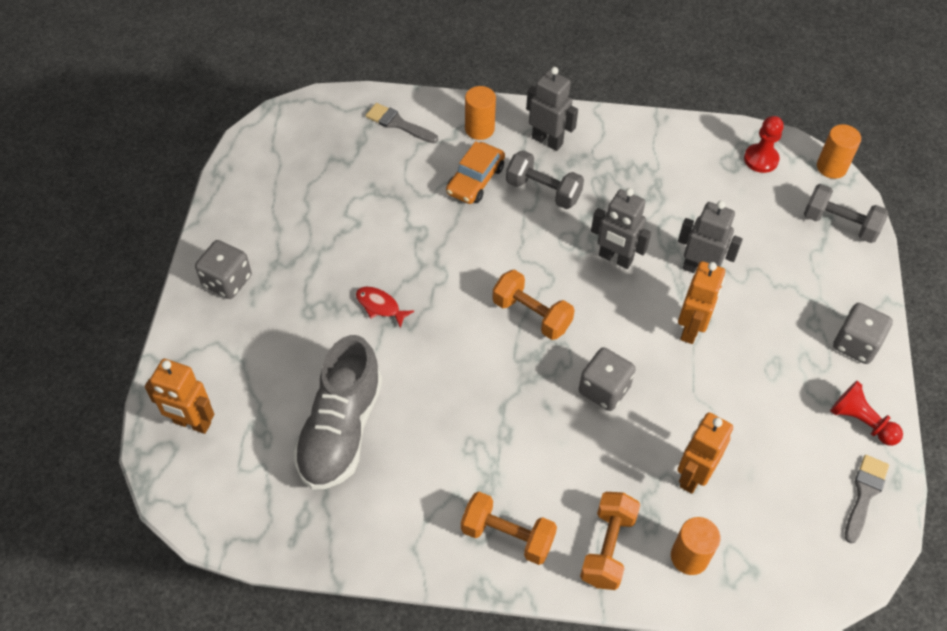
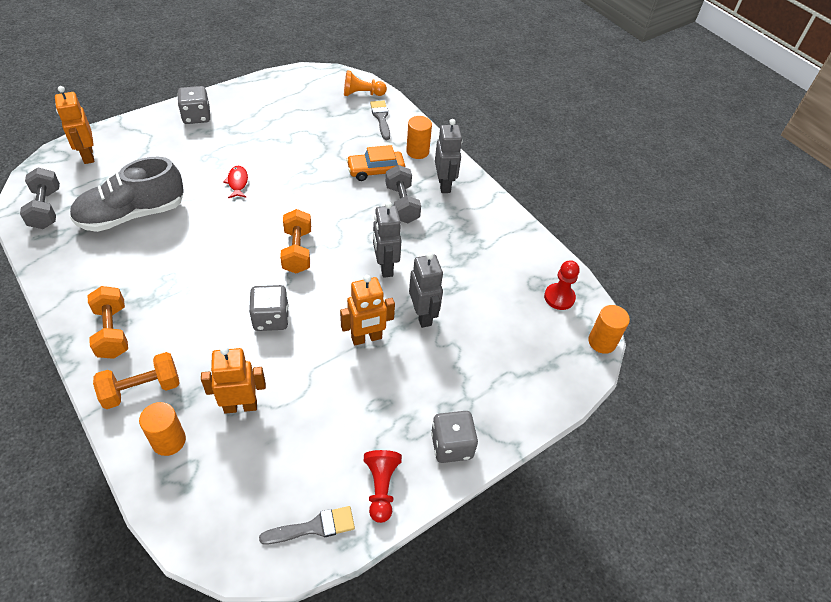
camera: 45 degrees right, 5 degrees down
(342, 114) = (362, 94): none -> orange pawn
(840, 224) = (554, 375): grey dumbbell -> grey dumbbell (46, 209)

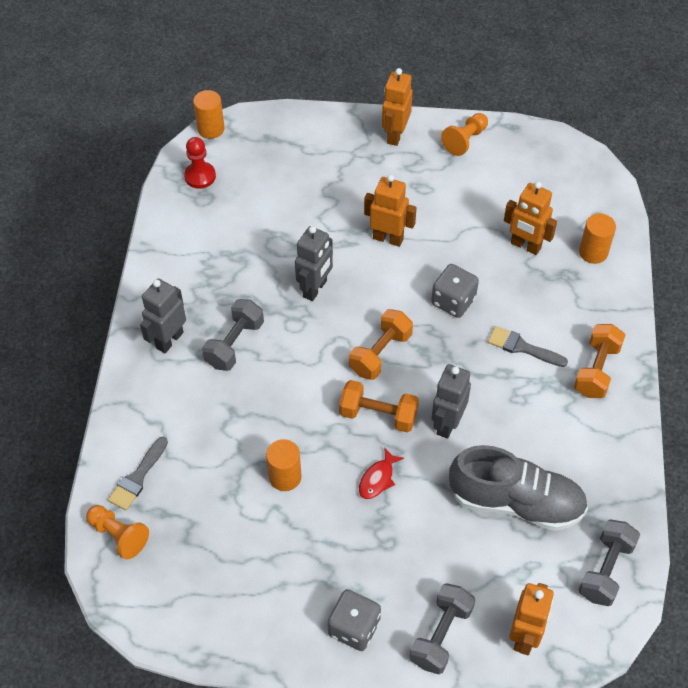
camera: 135 degrees left, 5 degrees up
(142, 135) = (441, 635): none -> grey dumbbell
(142, 389) = (595, 303): orange dumbbell -> orange dumbbell (378, 415)
(314, 527) = (526, 146): grey brush -> grey brush (522, 347)
(376, 171) = (219, 402): orange car -> none
(381, 488) = (465, 140): red pawn -> orange pawn
(417, 151) = (150, 400): orange cylinder -> orange cylinder (285, 477)
(423, 315) = (325, 228): grey robot -> grey robot (447, 423)
(451, 445) = (395, 135): grey dice -> orange robot

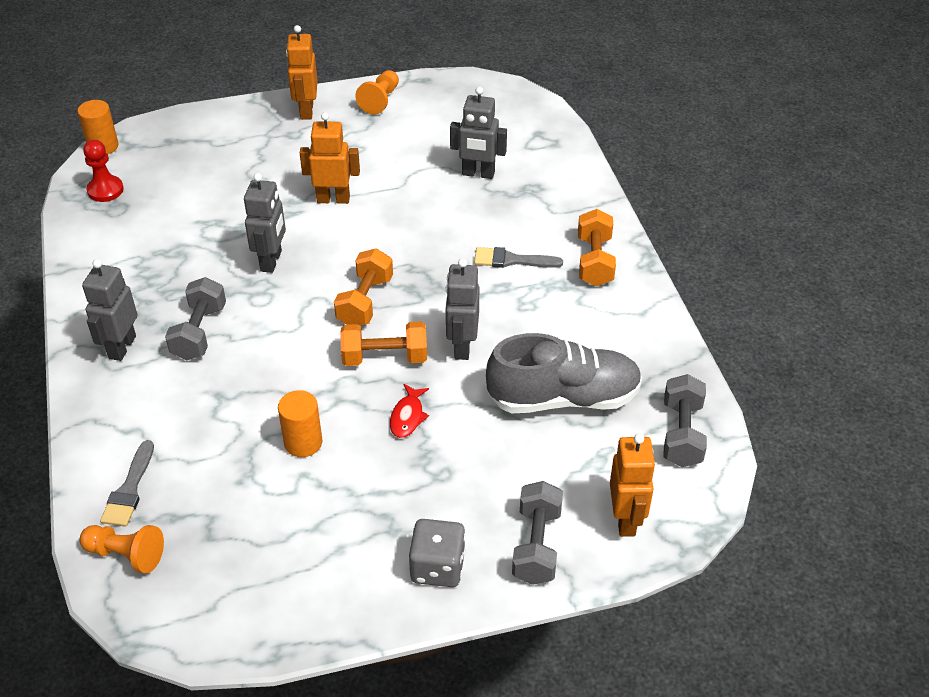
camera: 20 degrees left, 10 degrees down
(453, 301) = (424, 237): grey dice -> none
(525, 246) = (478, 174): orange robot -> grey robot
(593, 252) = (548, 164): orange cylinder -> none

